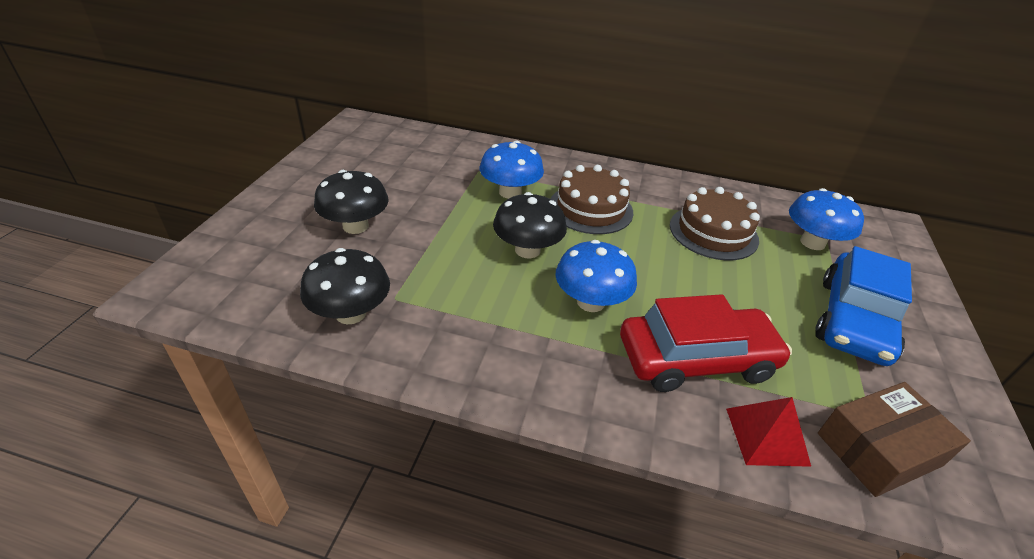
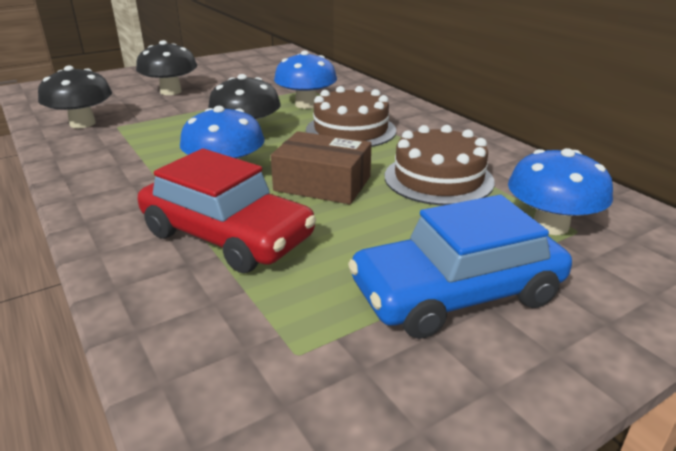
camera: 45 degrees right, 10 degrees down
(766, 436) = (169, 303): red pyramid -> none
(879, 449) = (246, 378): brown box -> brown box (322, 183)

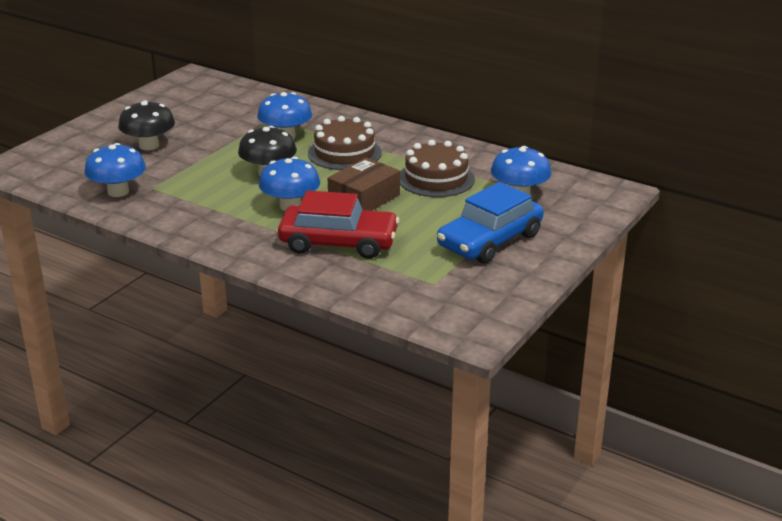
camera: 25 degrees left, 0 degrees up
(82, 123) = (118, 191): black mushroom -> blue mushroom
(322, 183) = (364, 198): brown box -> brown box turned 45 degrees counterclockwise

